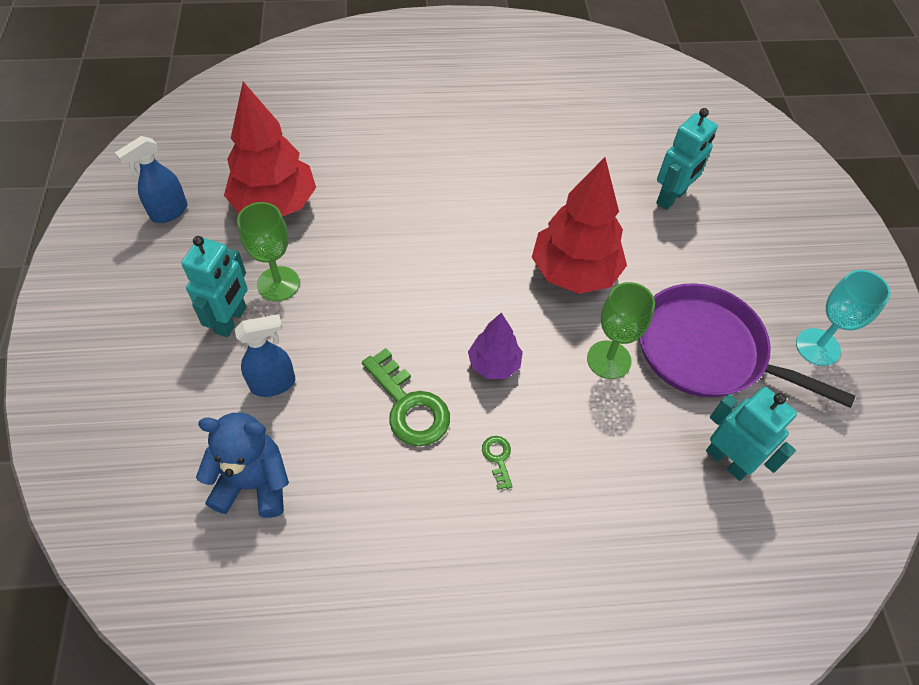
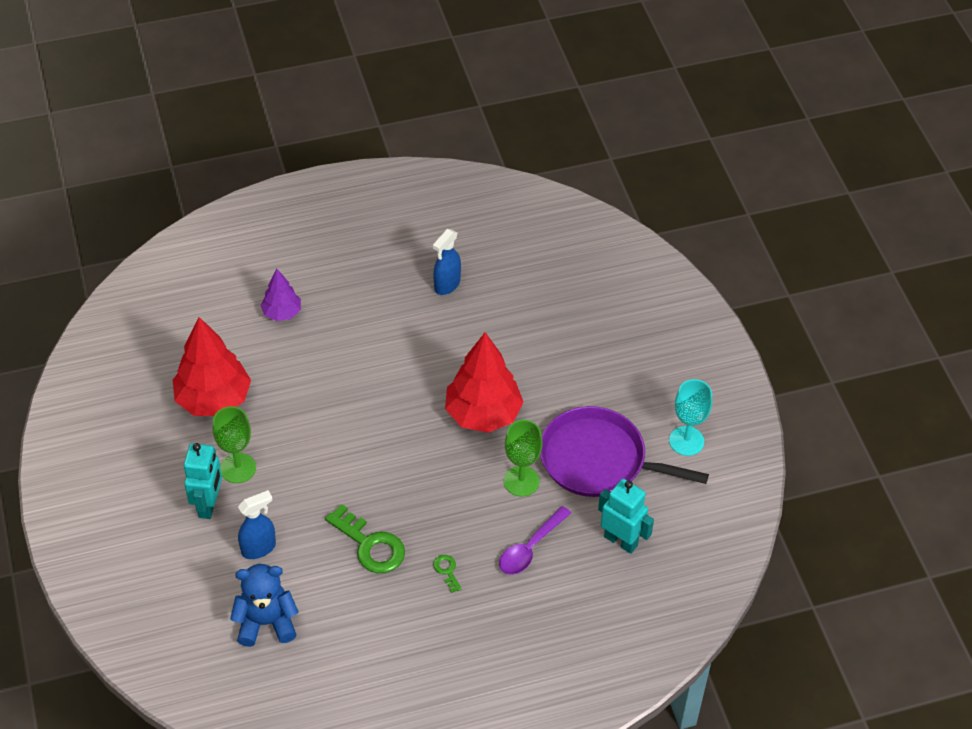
camera: 10 degrees left, 5 degrees down
(169, 212) = (123, 423): blue spray bottle -> blue spray bottle (447, 285)
(494, 364) = (430, 501): purple tree -> purple tree (282, 313)
(609, 448) = (530, 548): none -> purple spoon
(671, 198) = (557, 332): turquoise robot -> none

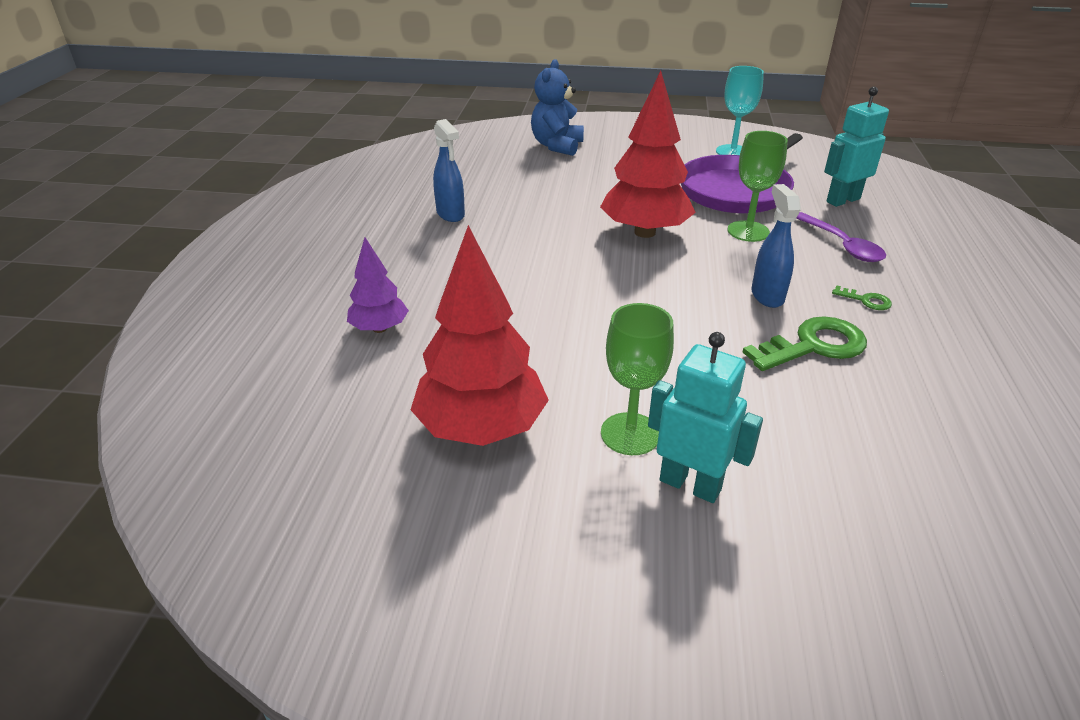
camera: 65 degrees left, 15 degrees down
(259, 548) = (795, 448): blue spray bottle -> blue spray bottle (767, 296)
(266, 622) = (946, 475): blue teddy bear -> blue teddy bear (557, 146)
(447, 571) = (866, 300): green key -> green key turned 150 degrees counterclockwise

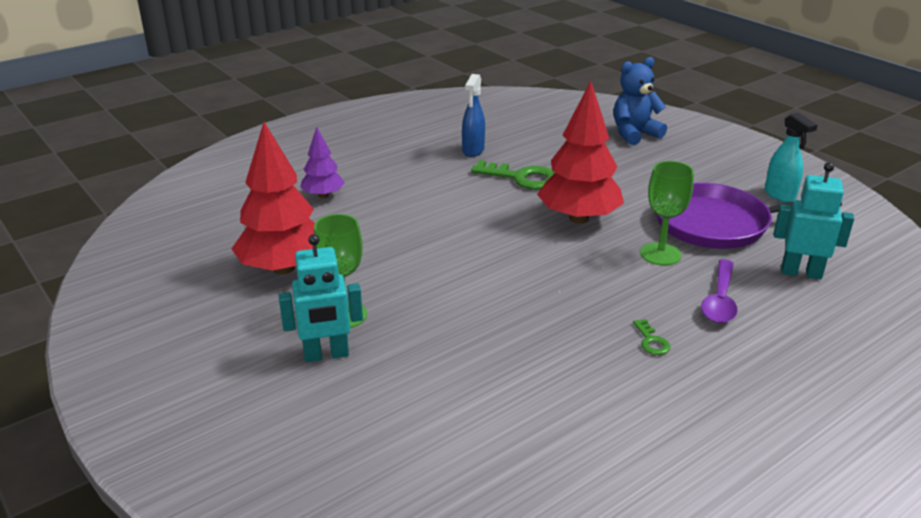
camera: 45 degrees right, 5 degrees down
(690, 484) = (326, 355): turquoise robot -> turquoise robot turned 90 degrees clockwise
(733, 152) = (780, 195): turquoise goblet -> turquoise spray bottle
(767, 296) = (581, 298): blue spray bottle -> none
(813, 346) = (547, 342): green key -> green key (522, 178)

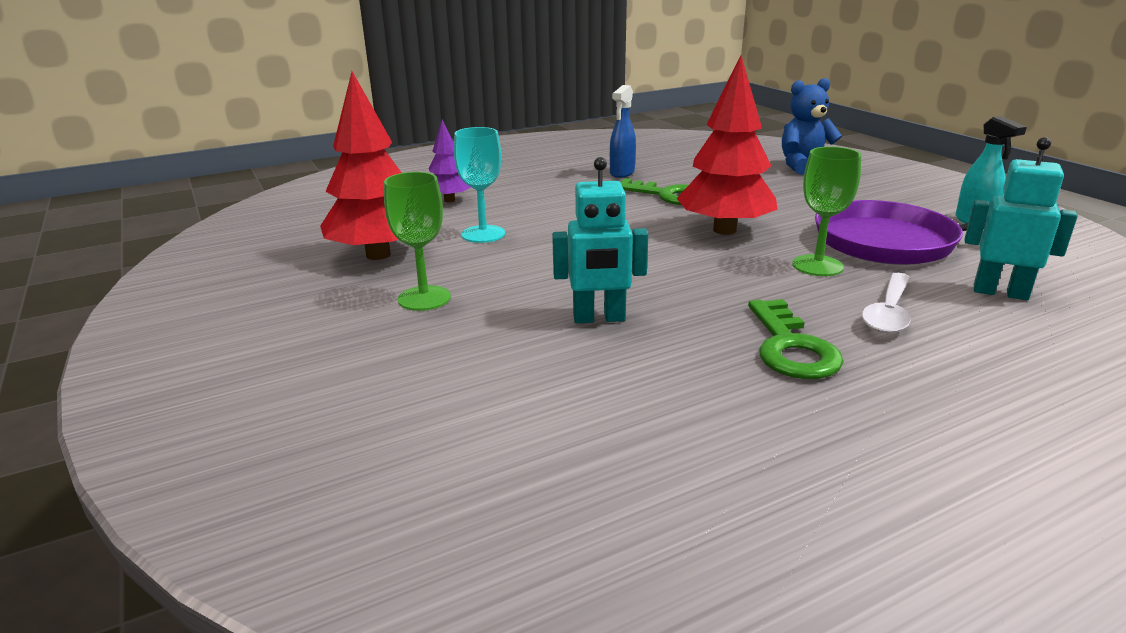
camera: 10 degrees right, 5 degrees down
(326, 355) = (386, 333): turquoise robot -> turquoise robot (599, 318)
(369, 236) = (483, 234): none -> turquoise goblet
(651, 341) = (791, 347): green key -> green key, size x2.12
(720, 300) = (888, 312): purple spoon -> white spoon

